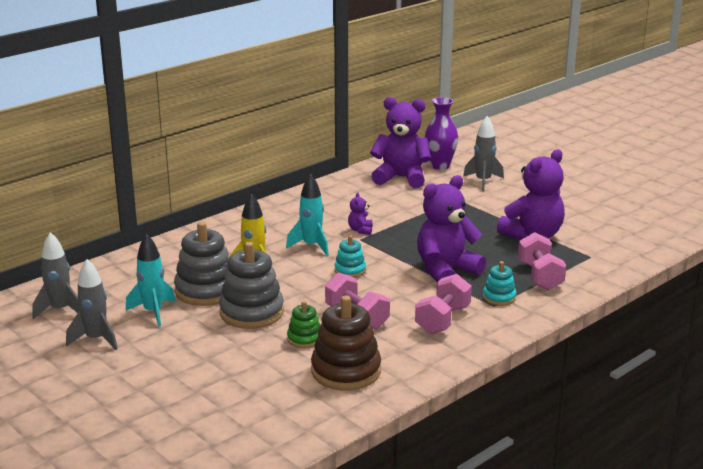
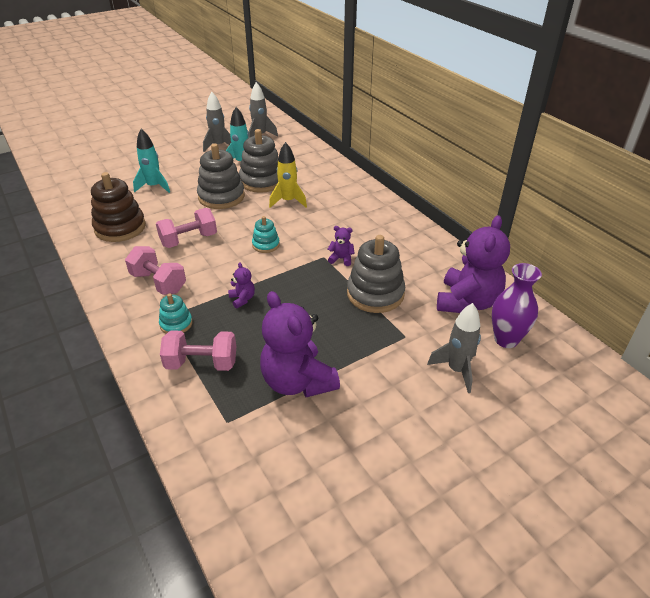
camera: 100 degrees right, 15 degrees up
(304, 339) = (173, 215): green stacking toy -> none
(311, 246) = (317, 230): turquoise rocket -> turquoise rocket (154, 187)
(408, 212) = (375, 294): none -> grey stacking toy
(446, 270) = (242, 299): purple teddy bear -> purple teddy bear, size x0.43

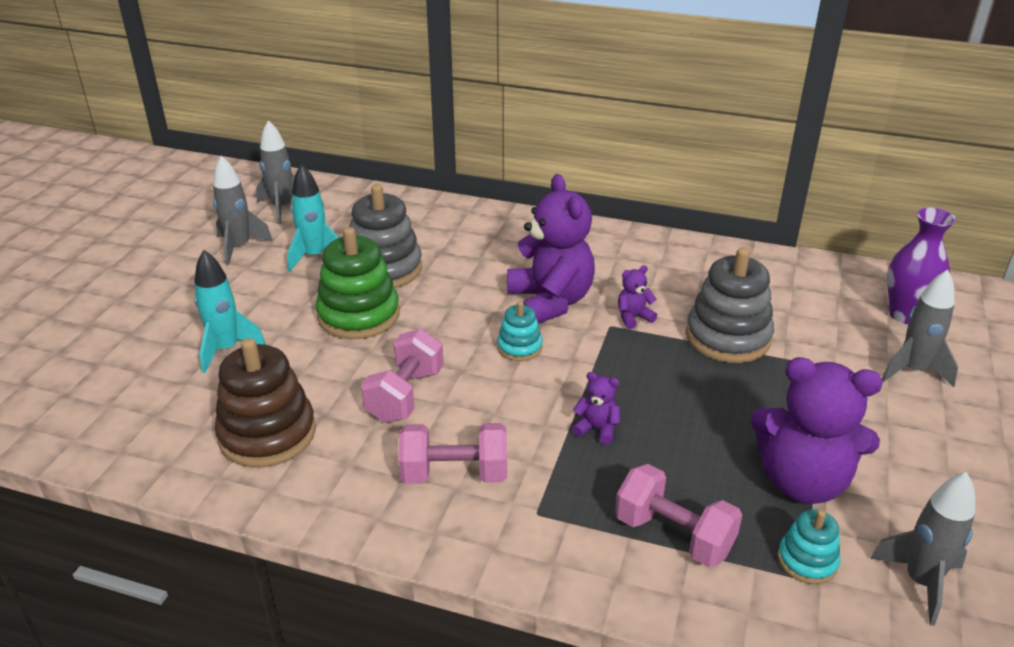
camera: 40 degrees left, 5 degrees down
(176, 324) = (565, 510): turquoise stacking toy -> turquoise stacking toy (807, 561)
(201, 363) = (673, 535): pink dumbbell -> pink dumbbell turned 75 degrees clockwise
(221, 197) = (358, 315): grey stacking toy -> green stacking toy
(278, 464) = (920, 582): none -> grey rocket
(288, 201) = (462, 279): yellow rocket -> none
(467, 302) = (821, 296): purple teddy bear -> purple teddy bear (550, 302)

